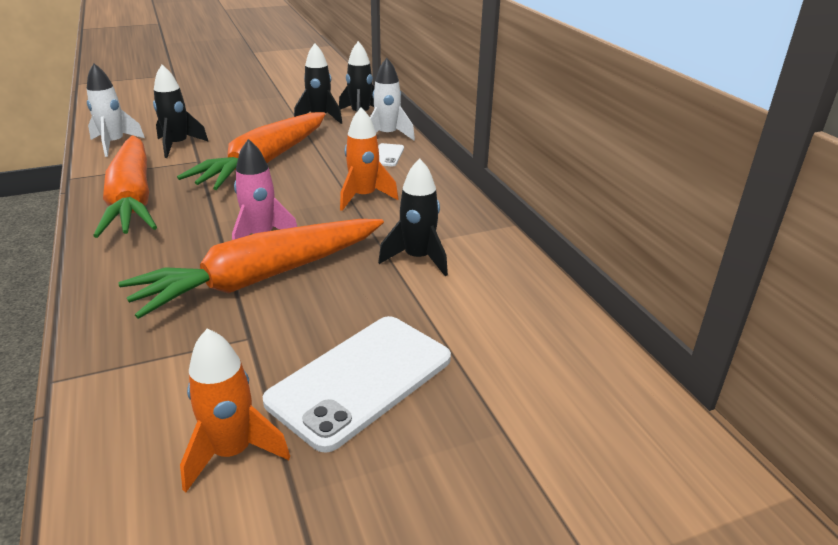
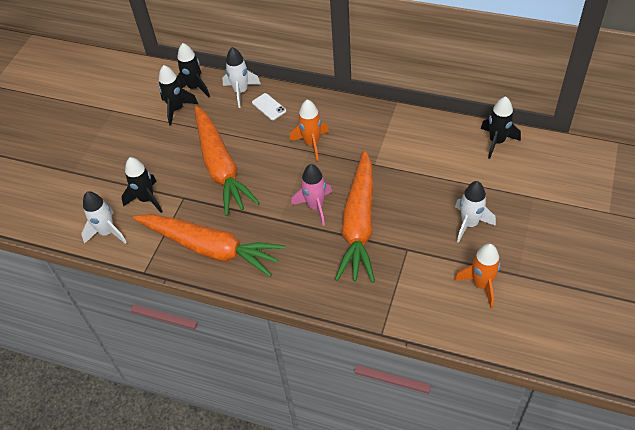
camera: 45 degrees left, 20 degrees up
(361, 380) = (469, 224): white phone -> white rocket
(418, 259) = (395, 156): black rocket -> black rocket (496, 142)

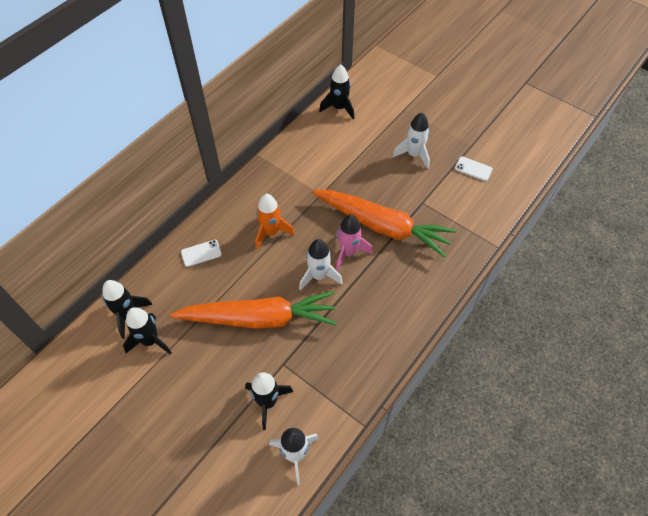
camera: 75 degrees left, 5 degrees up
(210, 248) = (360, 354): orange carrot -> none
(241, 92) = (164, 272): white rocket -> white rocket (319, 276)
(481, 284) = (473, 169): orange rocket -> white phone

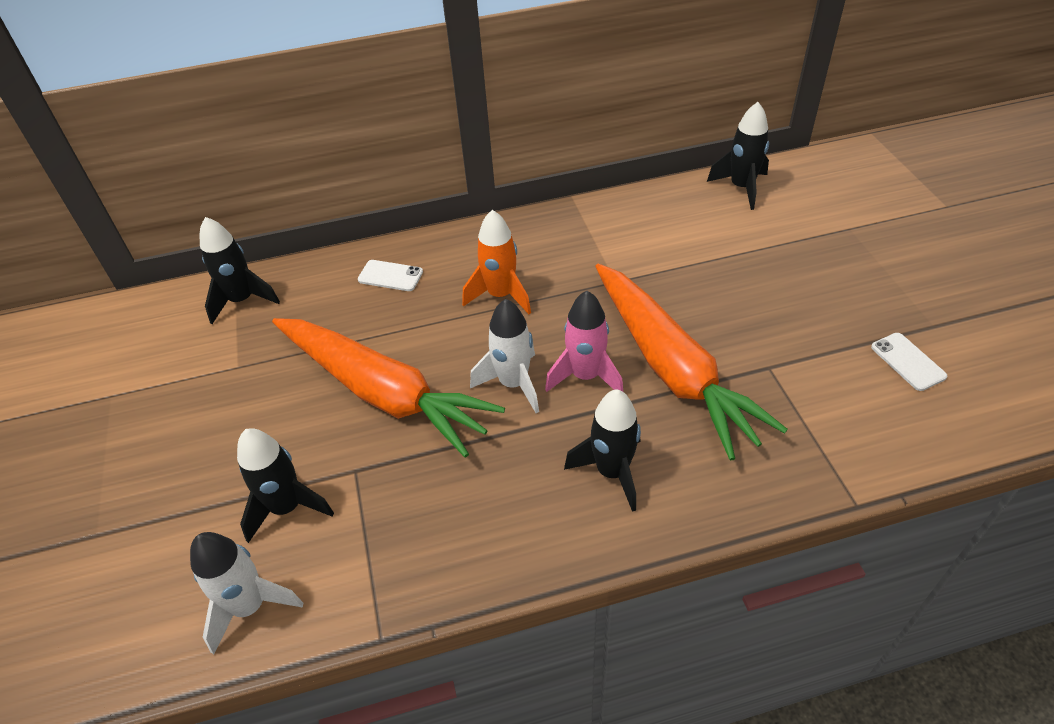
camera: 40 degrees right, 10 degrees down
(150, 341) = (235, 343): black rocket -> black rocket (612, 472)
(413, 155) = (812, 295): white rocket -> none

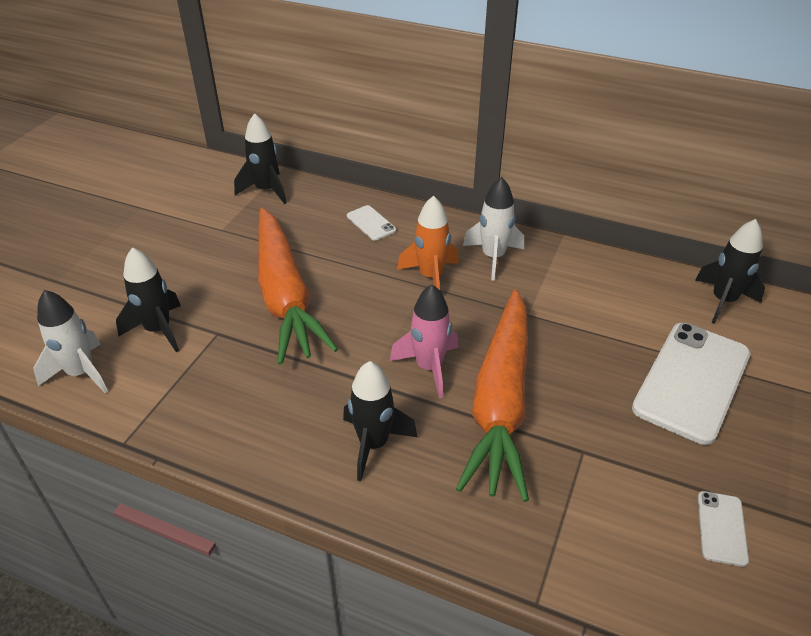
camera: 35 degrees right, 5 degrees down
(513, 384) = (373, 341): white rocket -> white rocket (493, 257)
(783, 264) = (691, 381): none -> white phone

